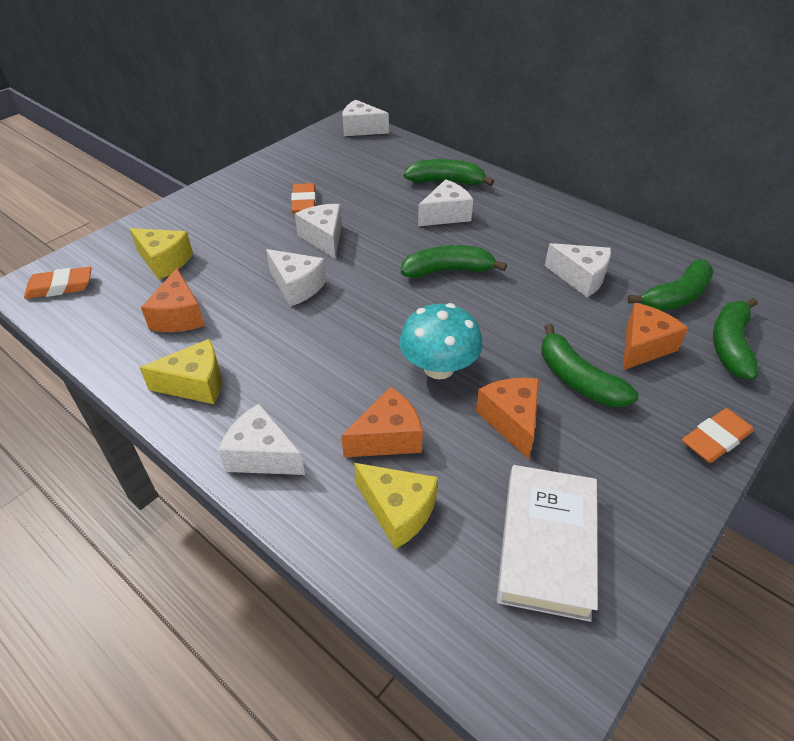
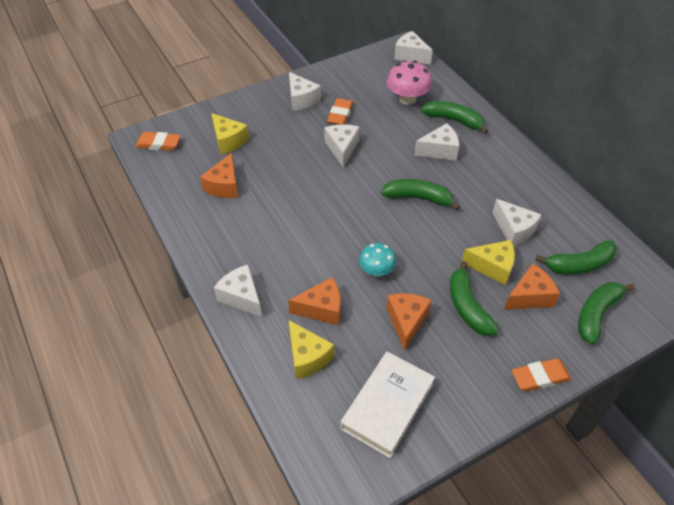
camera: 20 degrees right, 5 degrees up
(195, 384) = (219, 238): yellow cheese -> yellow cheese (492, 267)
(297, 286) = (308, 183): white cheese -> white cheese (301, 99)
(379, 171) = (407, 99): none -> pink mushroom
(439, 368) = (376, 271): turquoise mushroom -> turquoise mushroom, size x0.66

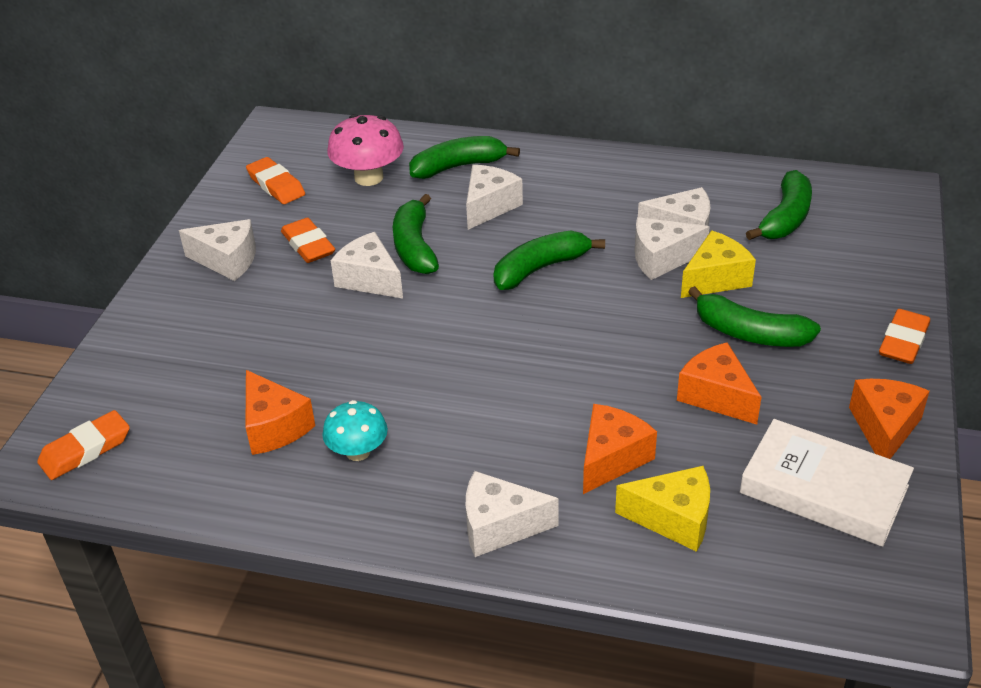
camera: 45 degrees left, 10 degrees down
(228, 141) = (195, 373): yellow cheese -> none
(365, 76) = (276, 185): none -> orange eraser
(376, 271) = (609, 373): turquoise mushroom -> turquoise mushroom (358, 452)
(387, 406) = (824, 489): white book -> white book turned 45 degrees counterclockwise
(410, 55) = (300, 130): white cheese -> white cheese (661, 259)
(529, 296) = (788, 279): orange cheese -> orange cheese (884, 428)
(596, 314) = (863, 249): green banana -> green banana (414, 247)

